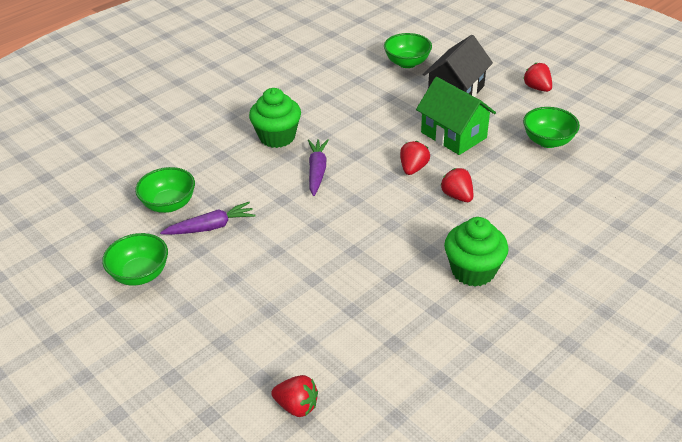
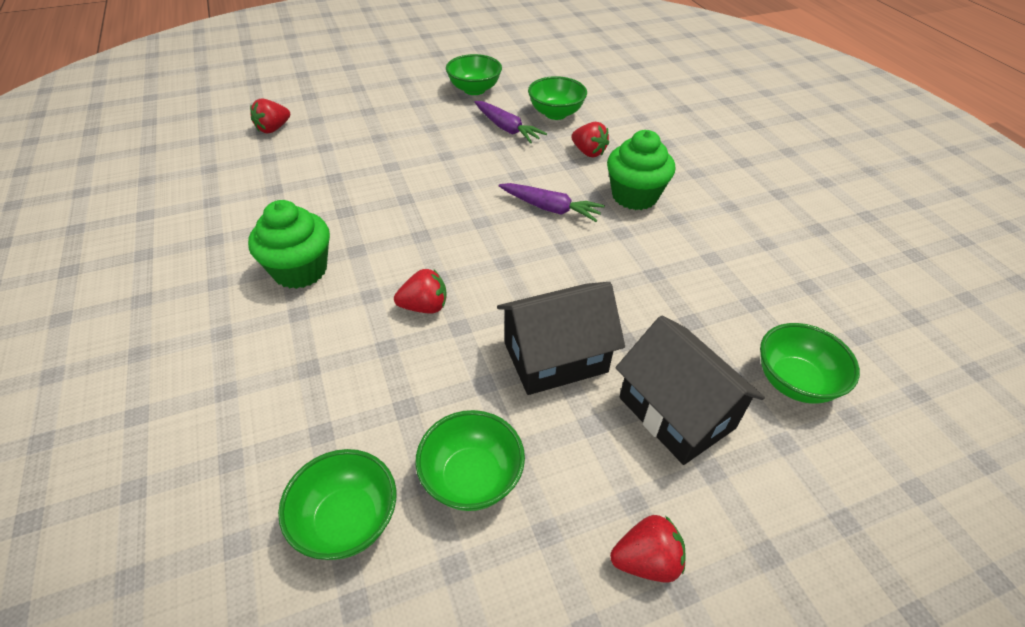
camera: 110 degrees right, 5 degrees up
(211, 227) = (507, 128): purple carrot -> purple carrot turned 45 degrees counterclockwise
(413, 168) = (505, 287): red strawberry -> red strawberry (588, 152)
(453, 135) = (555, 358): green house -> black house
(604, 170) = (347, 521): none -> green bowl

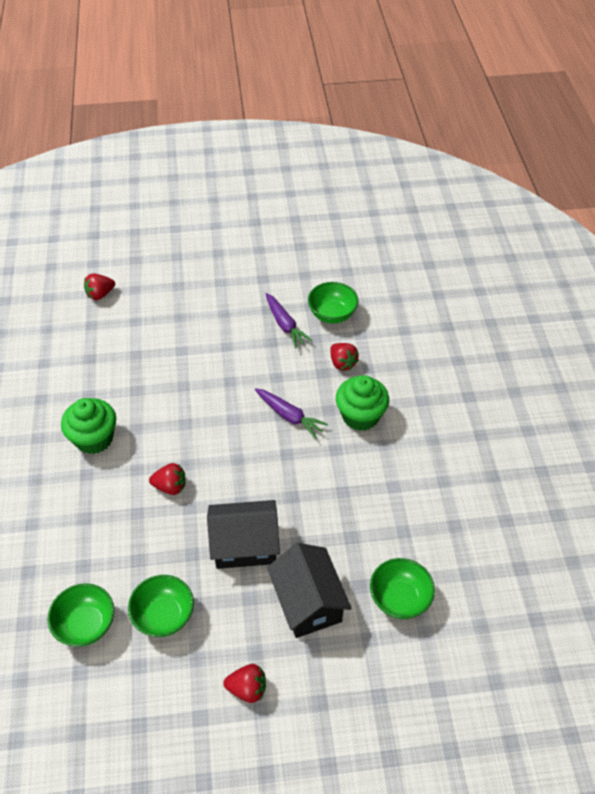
camera: 15 degrees right, 5 degrees up
(474, 89) = (273, 274): green bowl -> none

